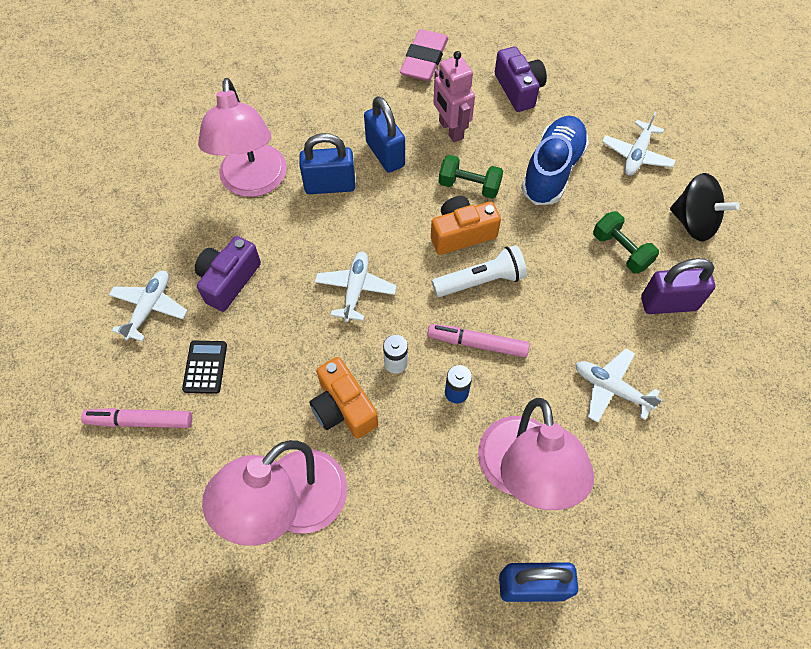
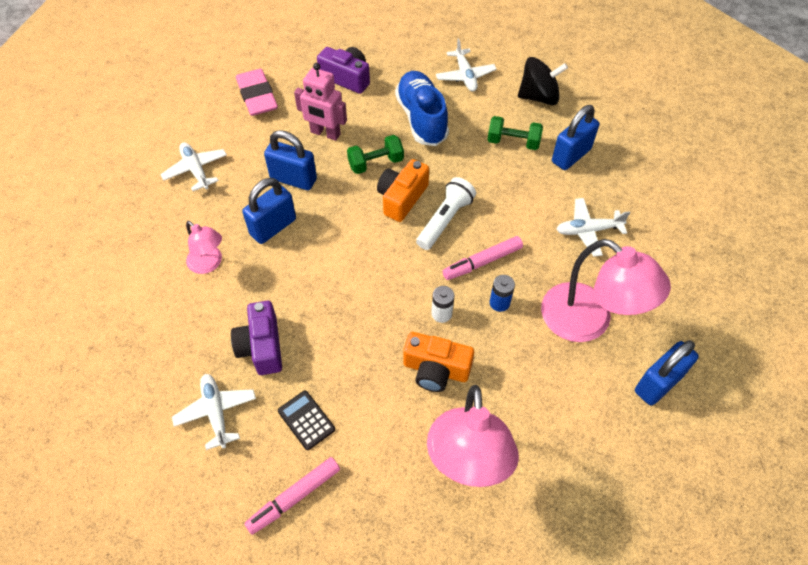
camera: 40 degrees left, 5 degrees down
(253, 183) = (209, 264): pink lamp -> pink lamp, size x0.54
(355, 289) = (365, 285): white plane -> white plane (196, 170)
(668, 303) = (571, 155): purple padlock -> blue padlock

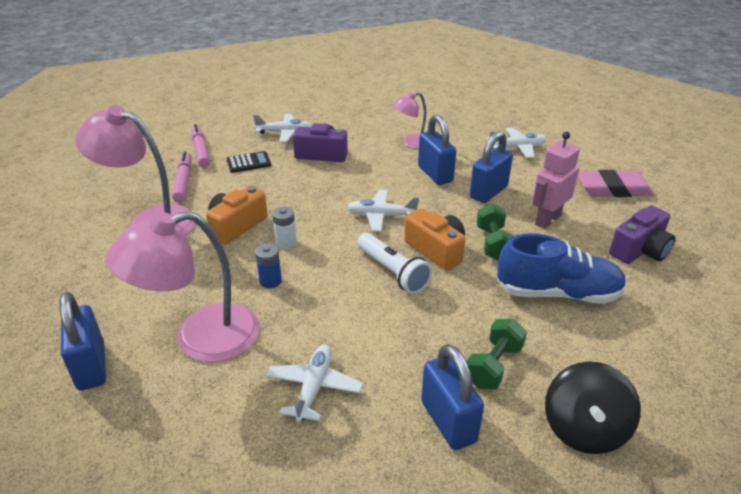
camera: 110 degrees right, 20 degrees down
(465, 76) = (641, 356): white plane -> white plane (381, 216)
(482, 262) = (325, 283): pink marker -> pink marker (184, 182)

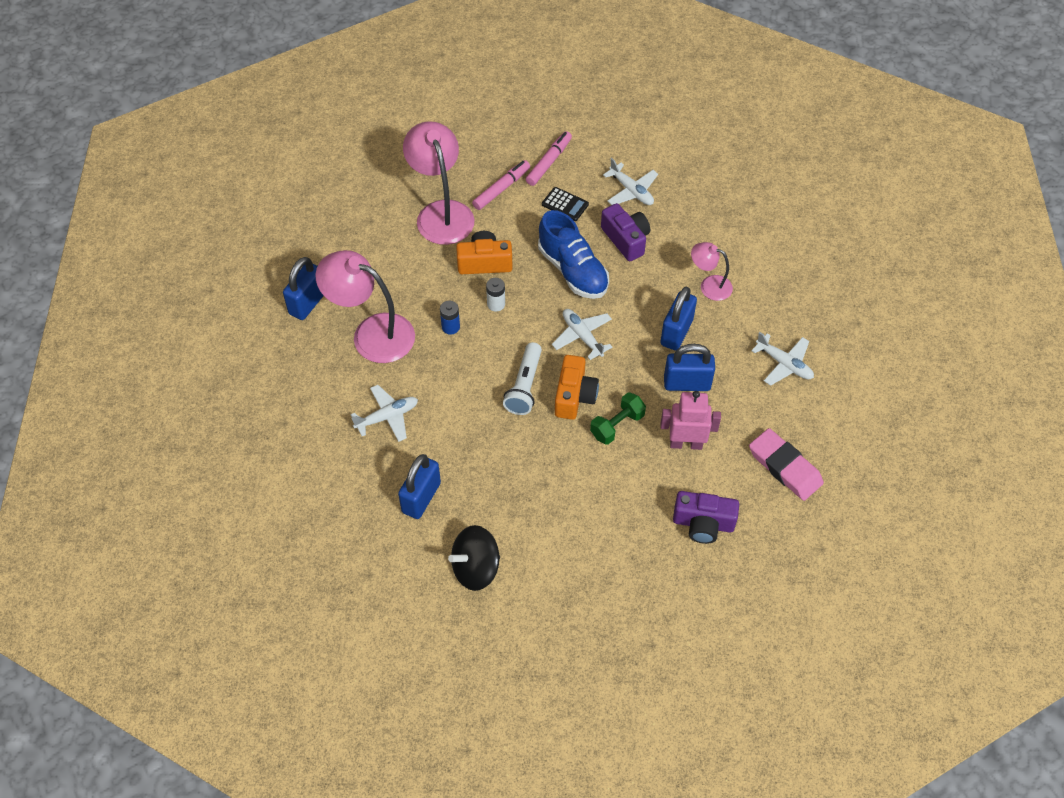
camera: 50 degrees right, 20 degrees up
(494, 366) = (487, 495): green dumbbell -> none
(557, 293) = (595, 495): blue shoe -> blue shoe (573, 270)

